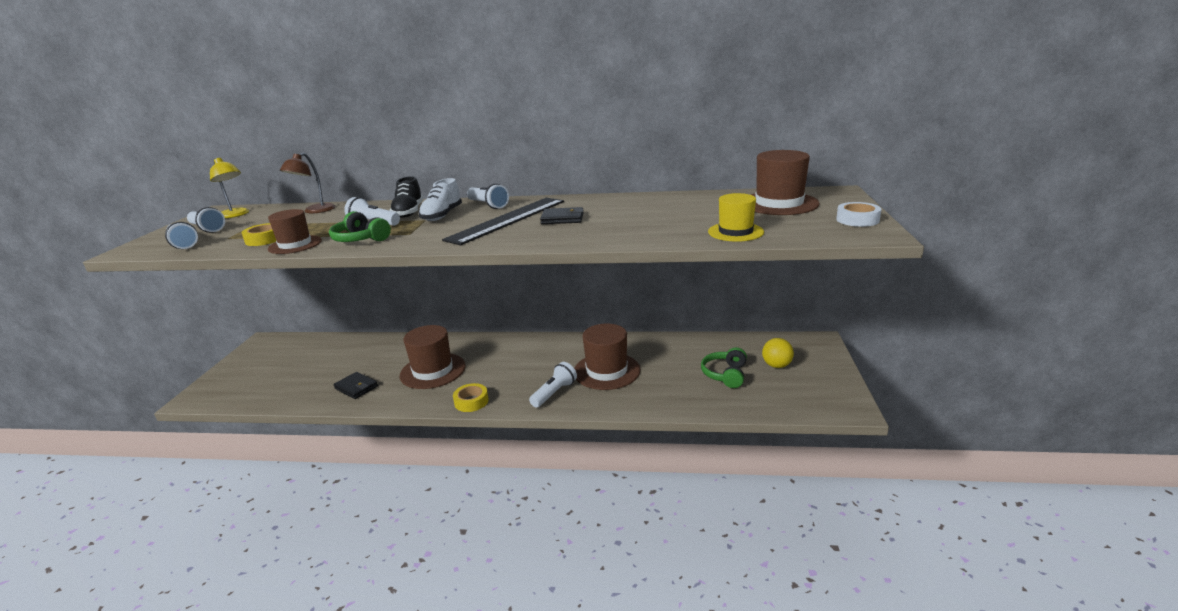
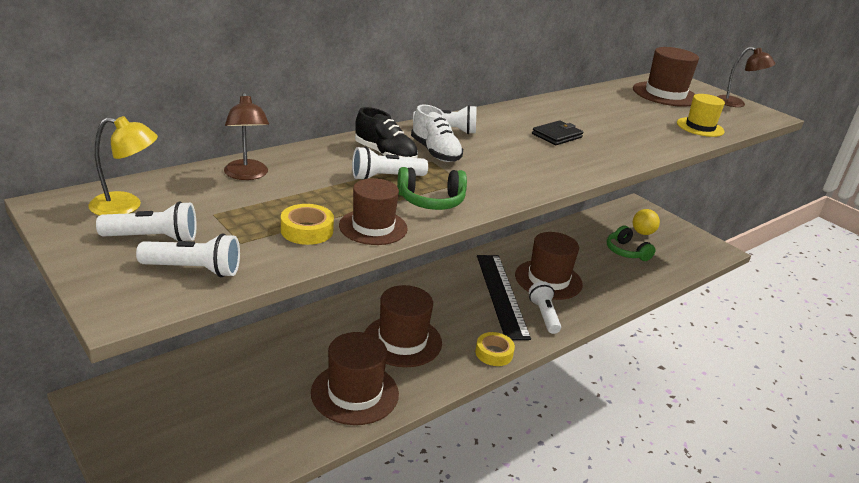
camera: 50 degrees left, 5 degrees up
(356, 387) = (355, 393): black wallet -> brown hat
(507, 220) = (513, 146): black ruler -> black ruler (501, 295)
(857, 220) = (736, 103): white tape -> brown lamp

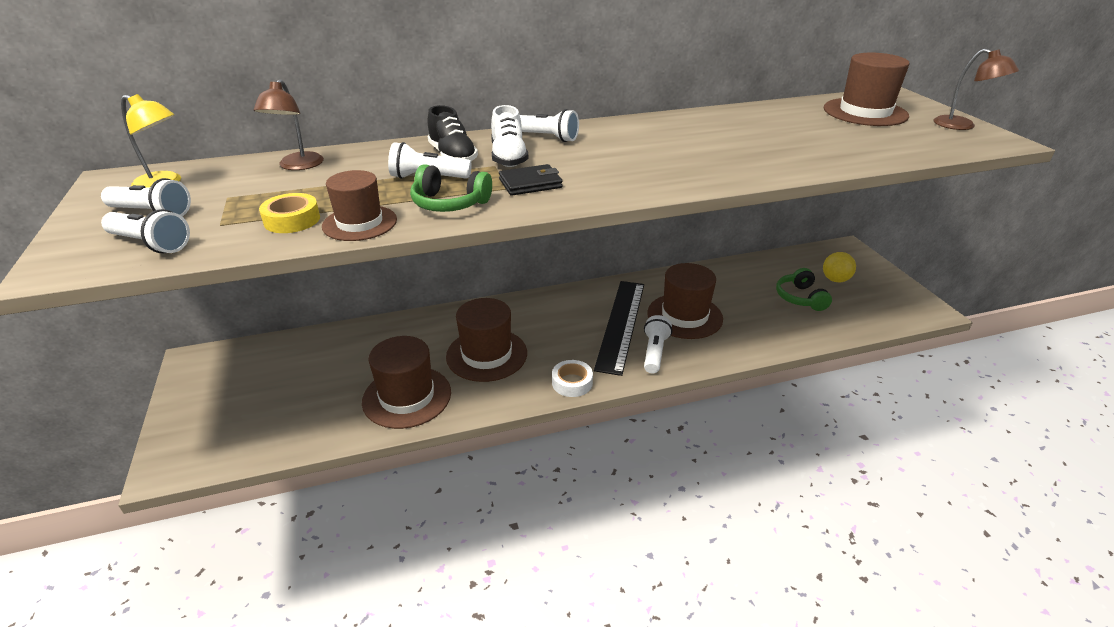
camera: 25 degrees right, 5 degrees up
(494, 353) = (572, 383): yellow tape -> white tape
(557, 136) = (670, 149): black wallet -> black wallet (530, 183)
(700, 127) = (878, 149): yellow hat -> none

